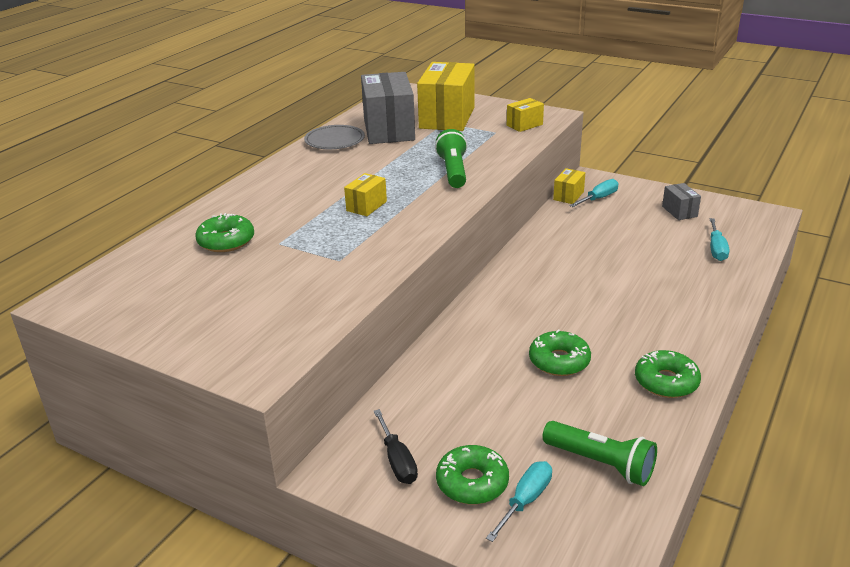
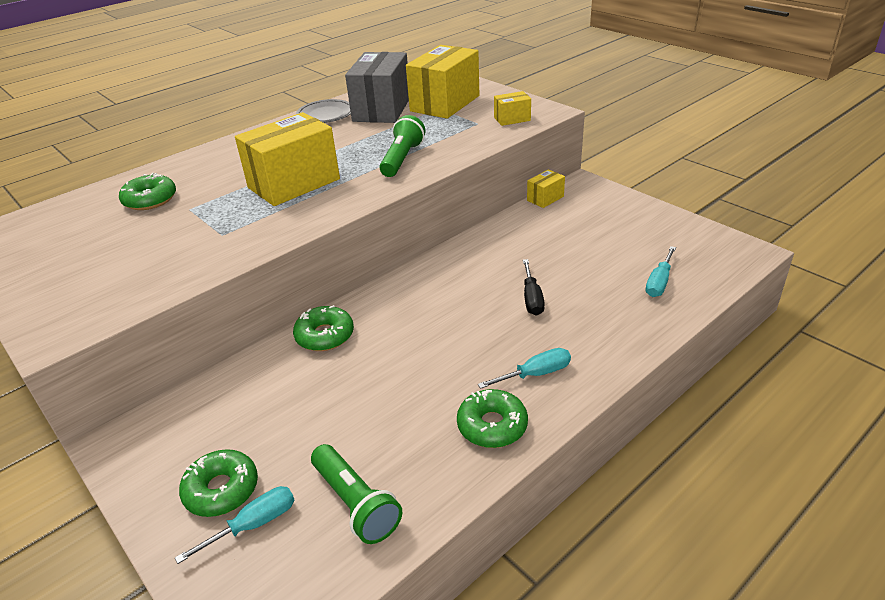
camera: 20 degrees right, 5 degrees up
(366, 206) = (294, 183): yellow box -> yellow box, size x2.15
(397, 460) = (176, 447): black screwdriver -> black screwdriver (532, 298)
(559, 361) = (402, 376): green donut -> green donut (325, 335)
(598, 198) = (573, 206): turquoise screwdriver -> turquoise screwdriver (535, 374)
(679, 211) = (649, 233): grey box -> none

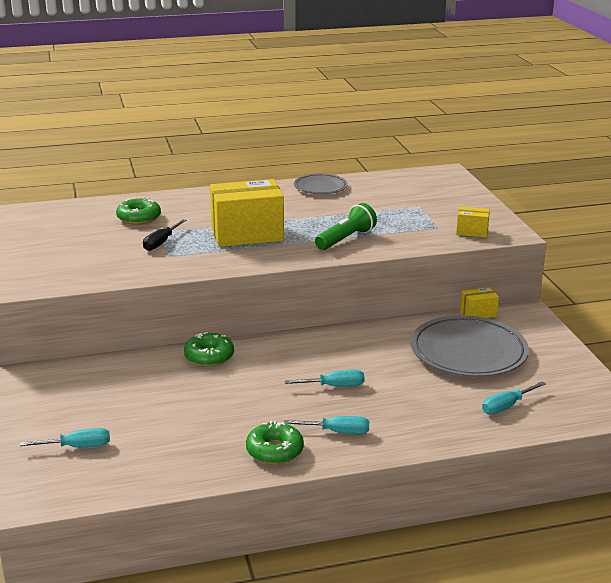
camera: 25 degrees right, 10 degrees down
(221, 490) = (73, 422): green donut -> none
(356, 503) = (147, 459): green flashlight -> none
(382, 109) = (370, 194): grey box -> none
(445, 103) = (428, 203): yellow box -> none
(485, 321) = (334, 386): none -> turquoise screwdriver
(532, 298) = (387, 383): black screwdriver -> black screwdriver (161, 243)
(573, 239) = (468, 352): none -> grey plate

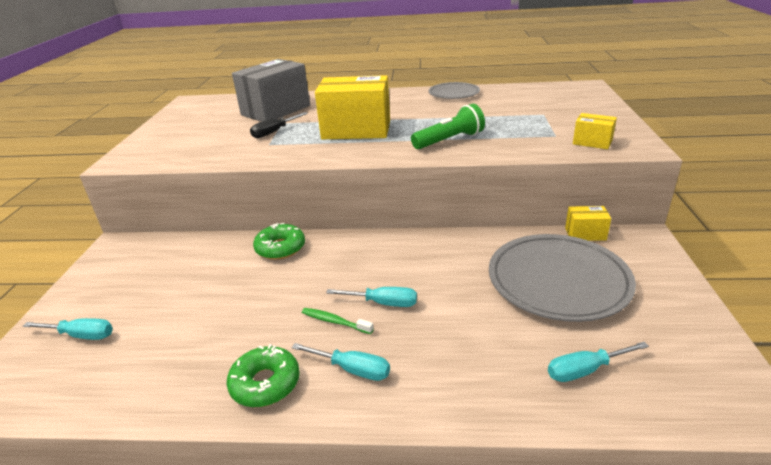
camera: 20 degrees right, 5 degrees up
(139, 218) = (276, 110): green donut -> grey box
(302, 404) = (335, 321): none -> green toothbrush

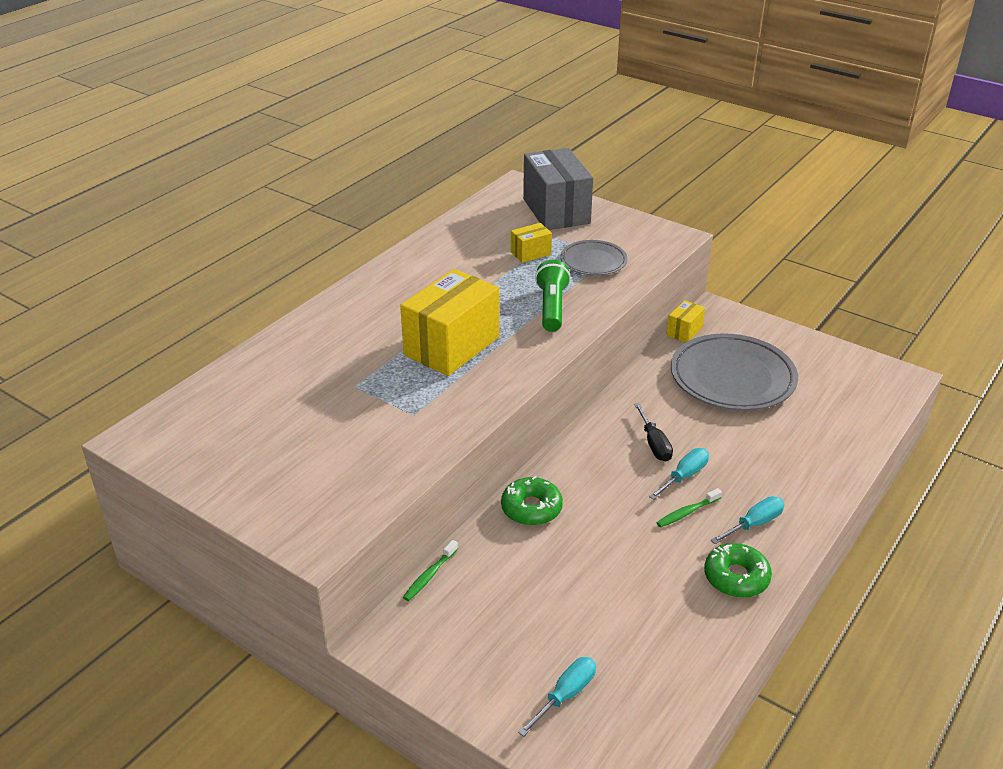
camera: 60 degrees left, 5 degrees up
(186, 237) = (429, 575): none -> green toothbrush
(274, 132) = (379, 400): black screwdriver -> black screwdriver (654, 444)
(276, 110) = (301, 378): grey box -> grey box (556, 211)
(454, 94) = (430, 252): grey plate -> grey plate (593, 261)
(585, 370) = (831, 418): turquoise screwdriver -> none
(592, 142) = (642, 249): yellow box -> yellow box (531, 253)

